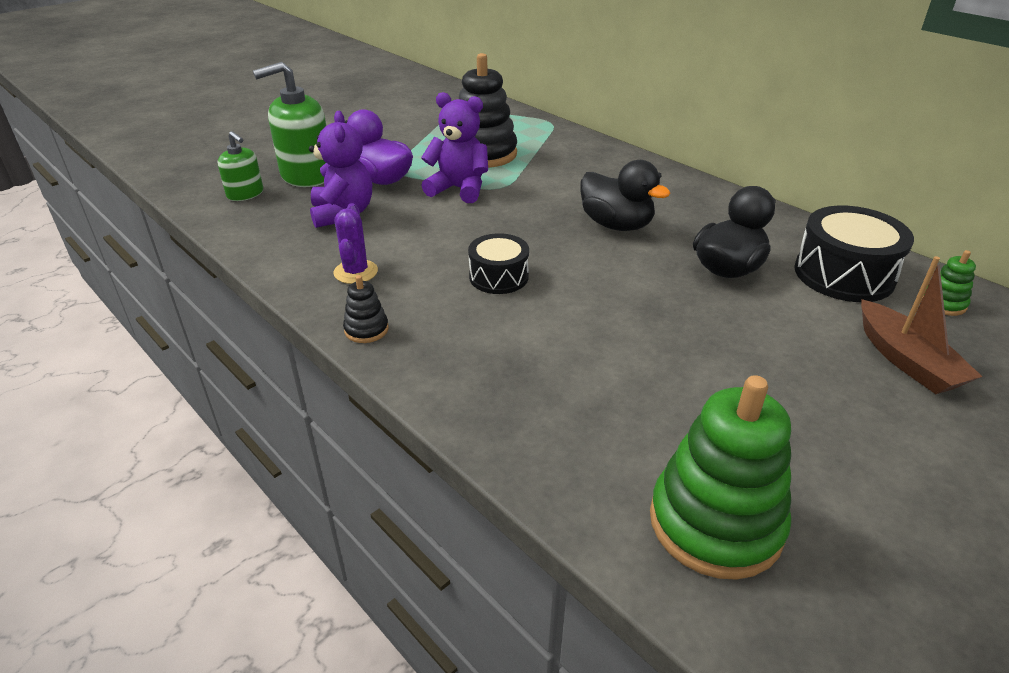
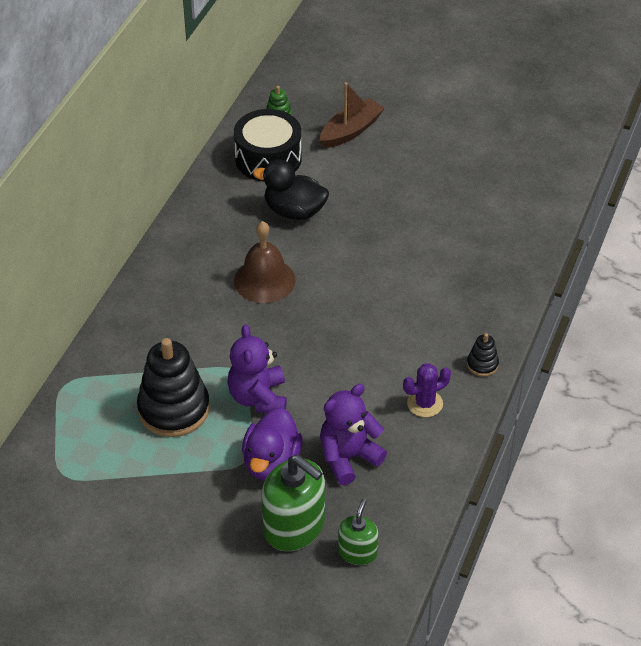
camera: 115 degrees left, 10 degrees up
(498, 277) = (379, 322): black drum -> none
(616, 225) = (264, 280): black duck -> brown bell
(715, 523) = (522, 184): green stacking toy -> none

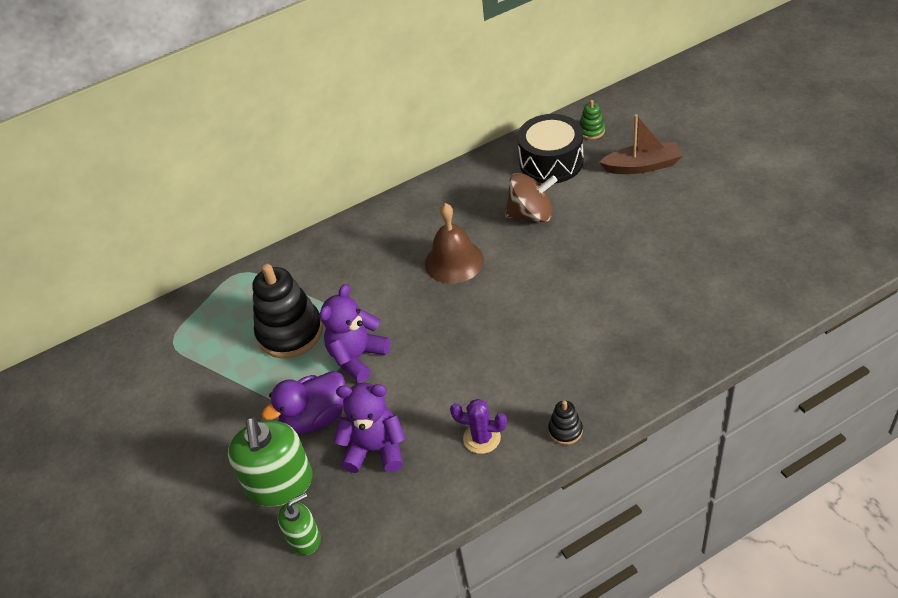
camera: 45 degrees right, 0 degrees up
(294, 211) = (531, 214): black duck -> brown spinning top

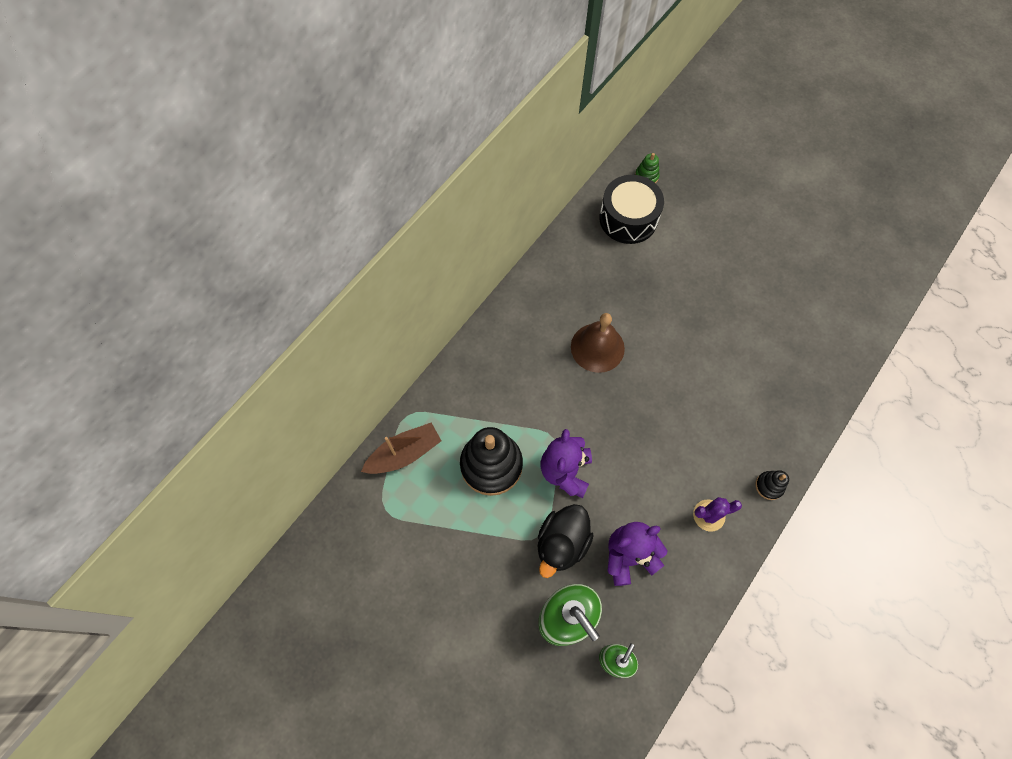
camera: 30 degrees left, 20 degrees up
(315, 417) = (562, 543): purple duck -> black duck
(531, 214) = (638, 280): brown spinning top -> none
(642, 166) = (706, 204): brown boat -> brown boat (404, 453)

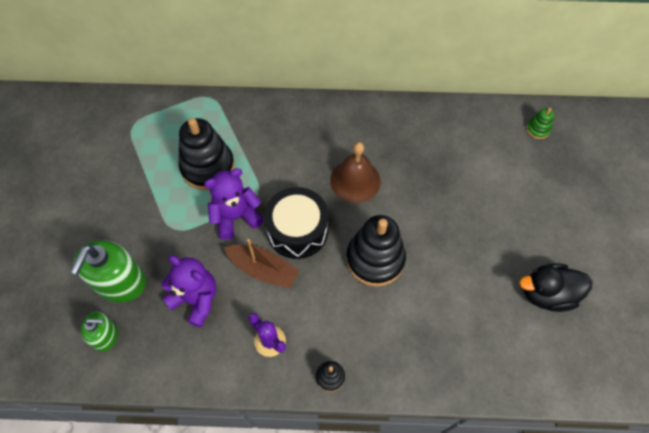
camera: 55 degrees right, 5 degrees down
(404, 453) = (180, 112): brown boat -> brown boat (263, 270)
(562, 543) = (177, 246): black duck -> black duck (547, 294)
(628, 219) = (487, 138): black drum -> black drum (297, 230)
(685, 382) = (375, 259): none -> black stacking toy

